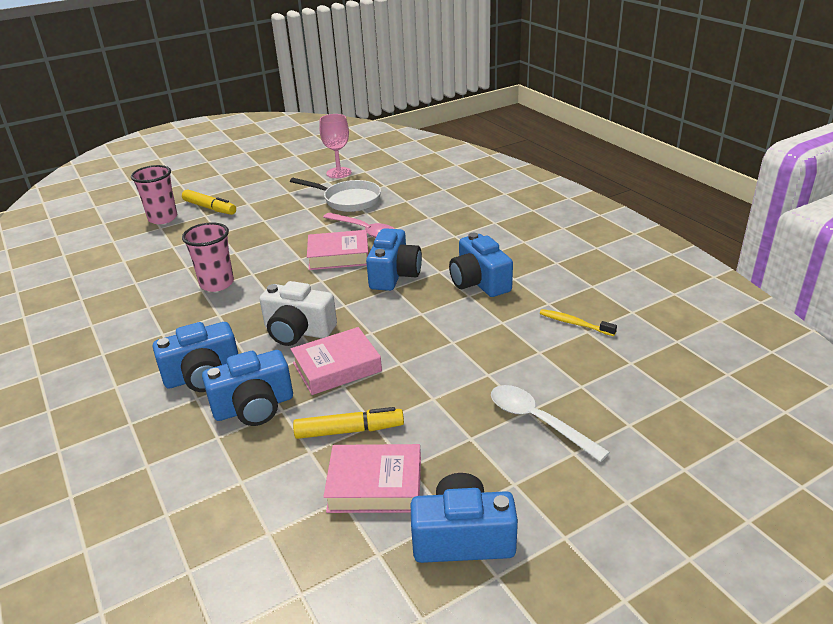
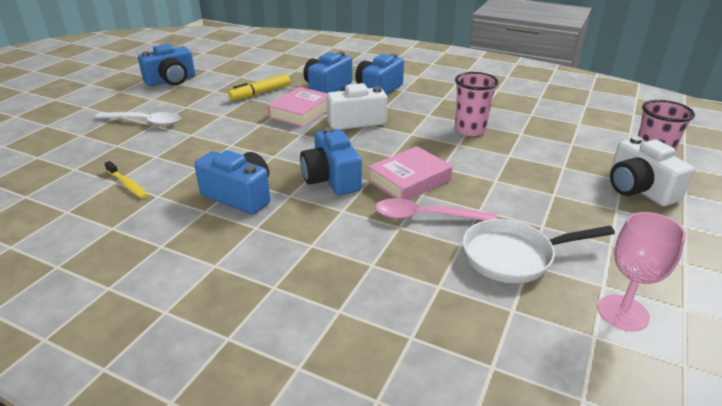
camera: 145 degrees right, 0 degrees up
(210, 208) = (638, 189): yellow marker -> white camera
(375, 485) = (227, 82): pink book -> none
(574, 323) = (127, 184): yellow toothbrush -> yellow toothbrush turned 45 degrees clockwise

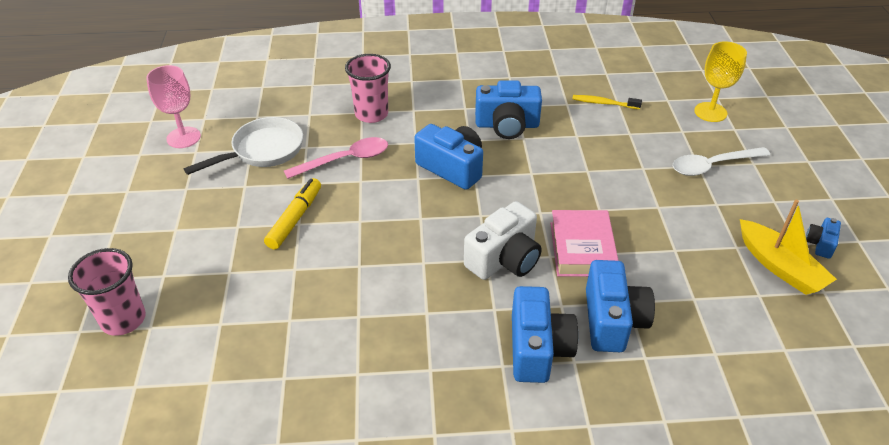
camera: 150 degrees right, 10 degrees up
(68, 149) = (710, 112): none -> yellow goblet
(171, 80) = (820, 244): blue camera -> blue camera, size x0.50
(209, 80) = (779, 267): none -> yellow boat
(260, 93) = (677, 266): yellow marker -> yellow marker (295, 219)
(409, 180) = (381, 192): pink book -> none
(470, 130) = (356, 300): pink cup -> pink cup (371, 114)
(638, 189) = (147, 266): white camera -> none

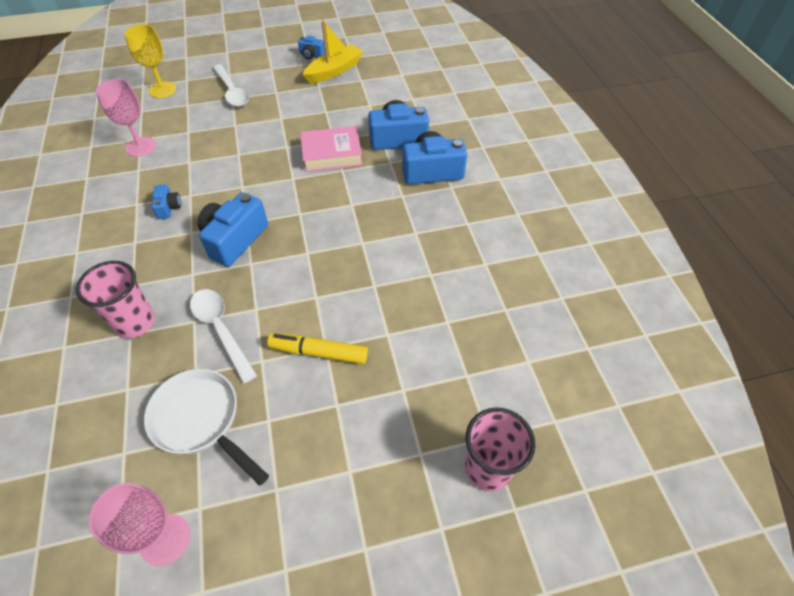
camera: 100 degrees left, 10 degrees up
(345, 160) = (221, 330): pink spoon -> white spoon
(504, 259) = (349, 194): white camera -> none
(507, 125) = (168, 207): blue camera -> blue camera, size x0.50
(603, 103) = (141, 147): yellow toothbrush -> pink goblet

